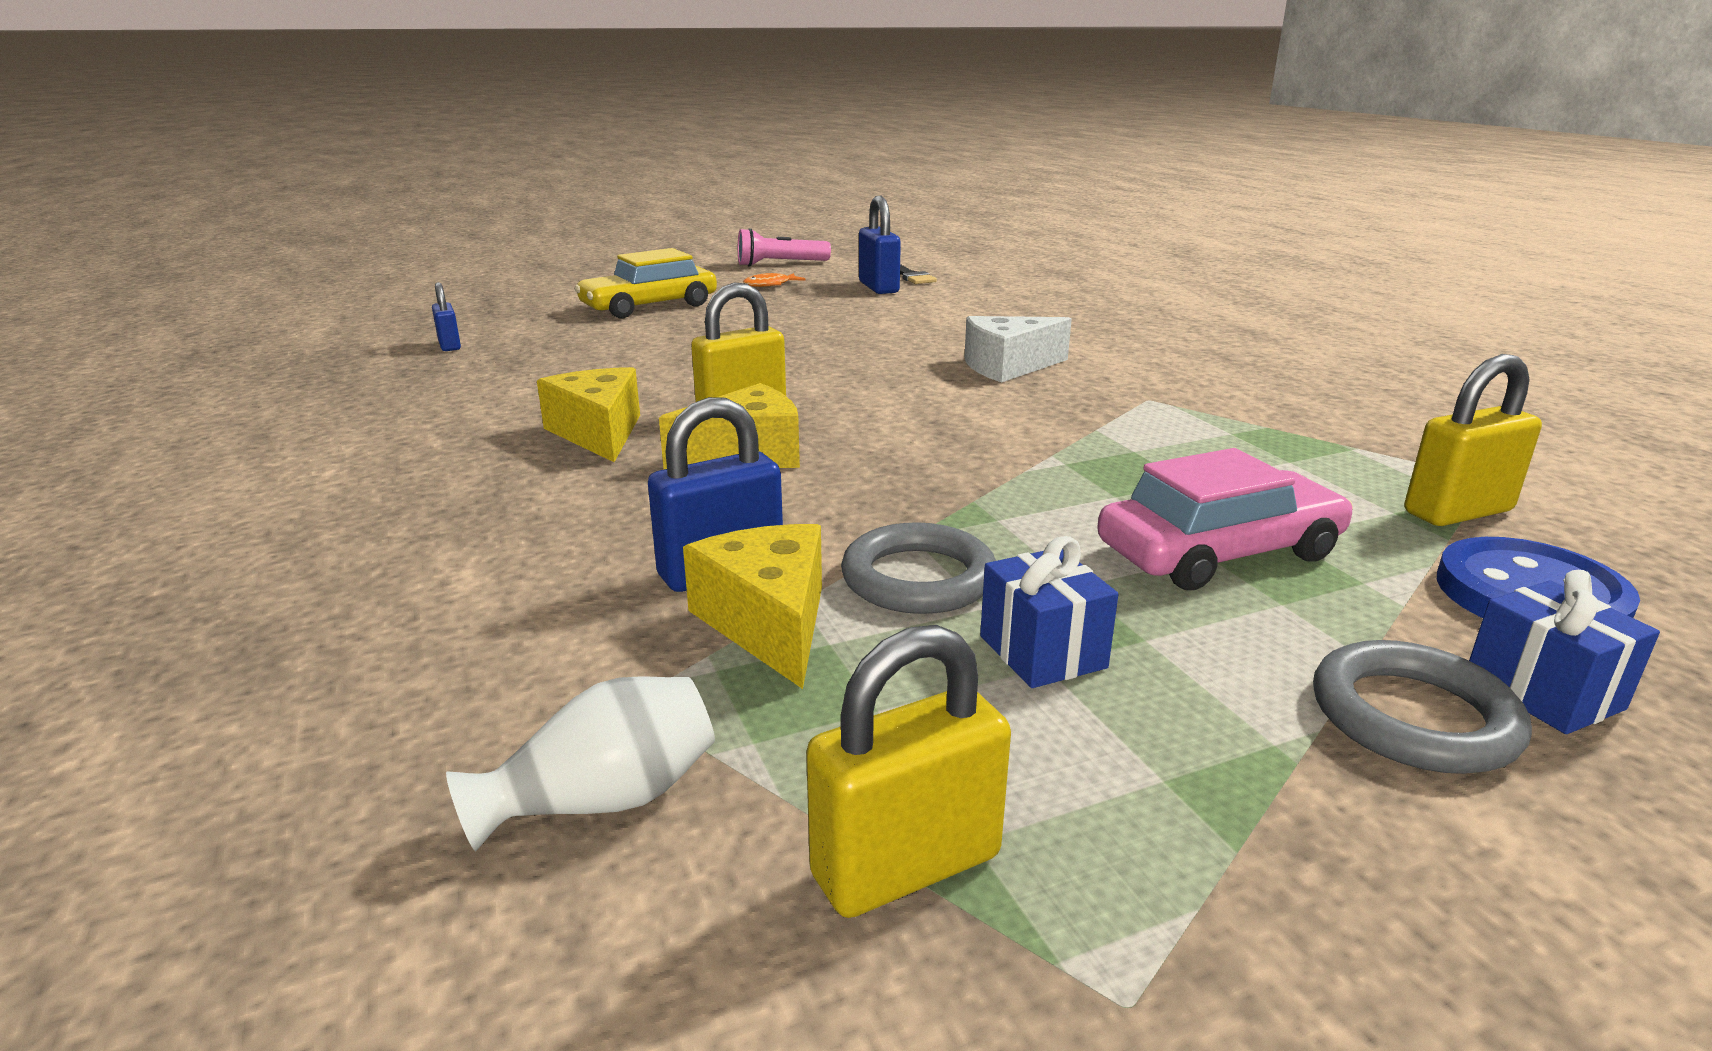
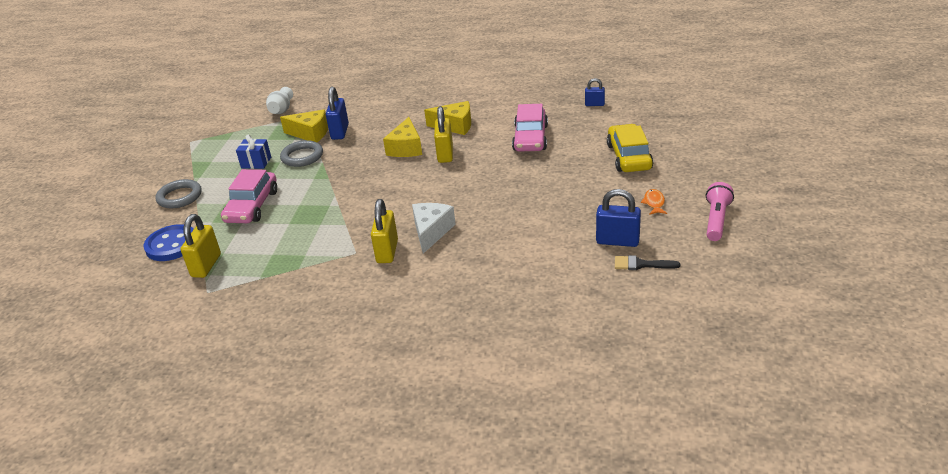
camera: 125 degrees right, 10 degrees up
(621, 364) = (530, 138): none -> pink car
(906, 866) = (232, 132): yellow padlock -> yellow padlock (387, 251)
(1543, 692) = (158, 218): blue gift -> none

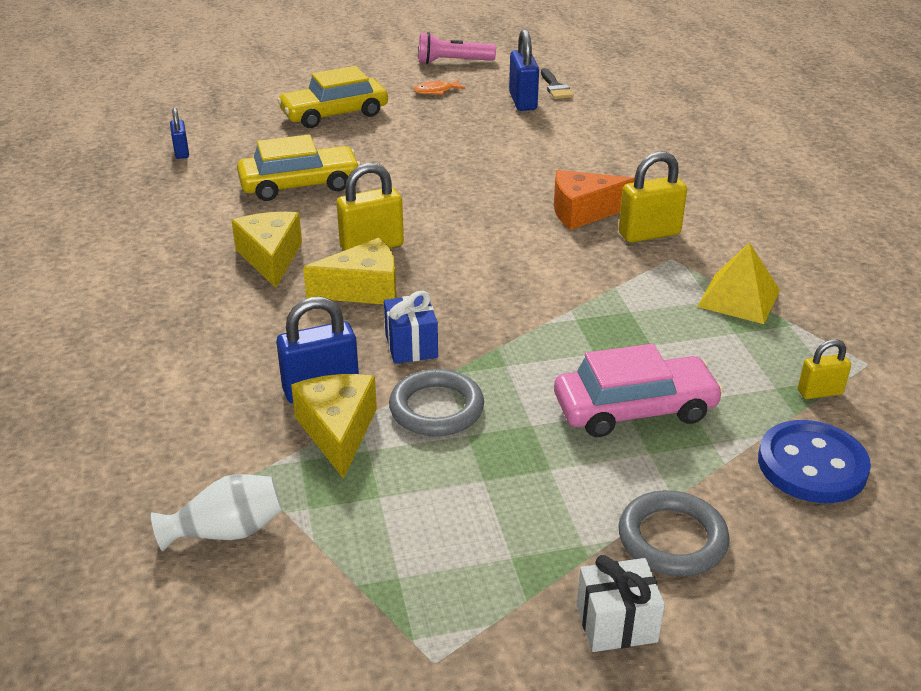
camera: 115 degrees left, 0 degrees up
(163, 176) = (616, 623): none -> white gift
(206, 266) = (820, 392): yellow padlock -> yellow padlock, size x0.59
(256, 162) = (486, 470): blue gift -> blue gift (411, 346)
(298, 265) = (738, 298): none -> yellow pyramid
(431, 232) = (583, 212): white cheese -> orange cheese
(530, 138) = (300, 185): pink car -> yellow car

